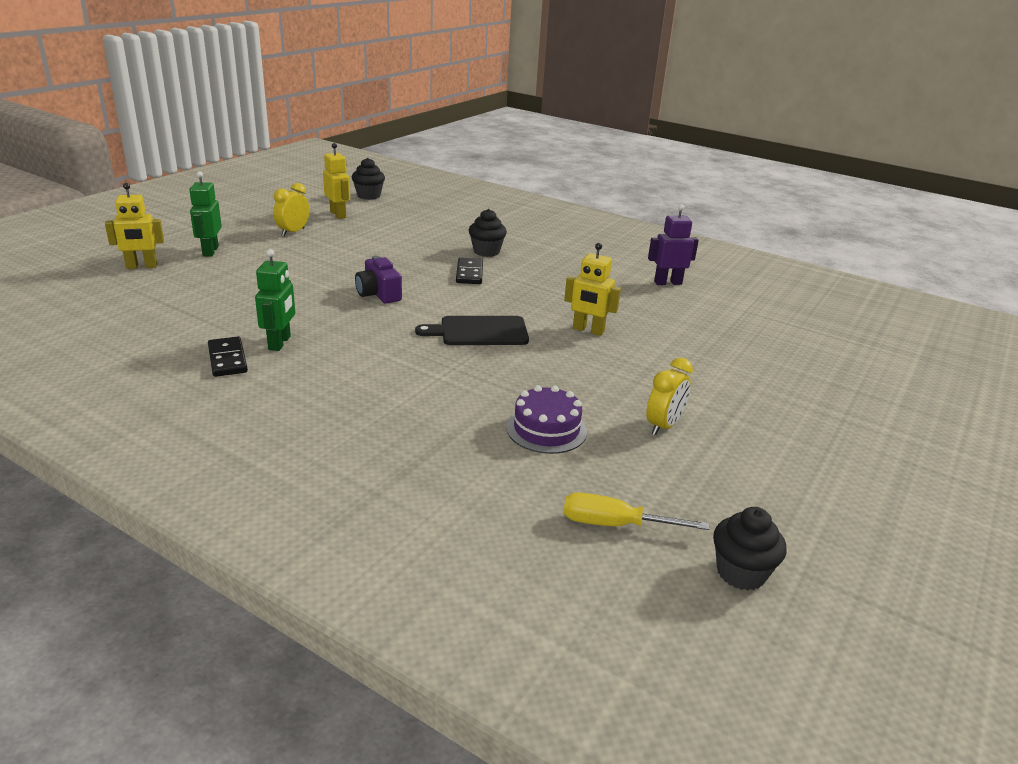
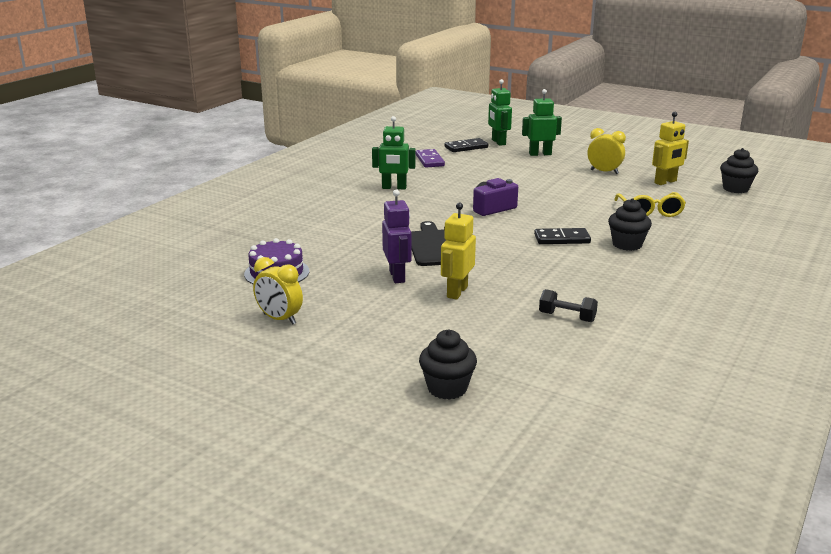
camera: 90 degrees right, 5 degrees down
(141, 266) = (498, 142): yellow robot -> green robot
(182, 313) = (429, 160): none -> purple domino
(227, 359) = (367, 178): black domino -> black domino (466, 147)
(412, 232) = (650, 211): none -> yellow glasses
(615, 524) = (154, 294): yellow screwdriver -> none
(629, 292) = (567, 317): none -> black dumbbell
(667, 283) = (613, 343): purple robot -> purple robot (397, 276)
(741, 573) = (86, 334): black cupcake -> black cupcake (447, 388)

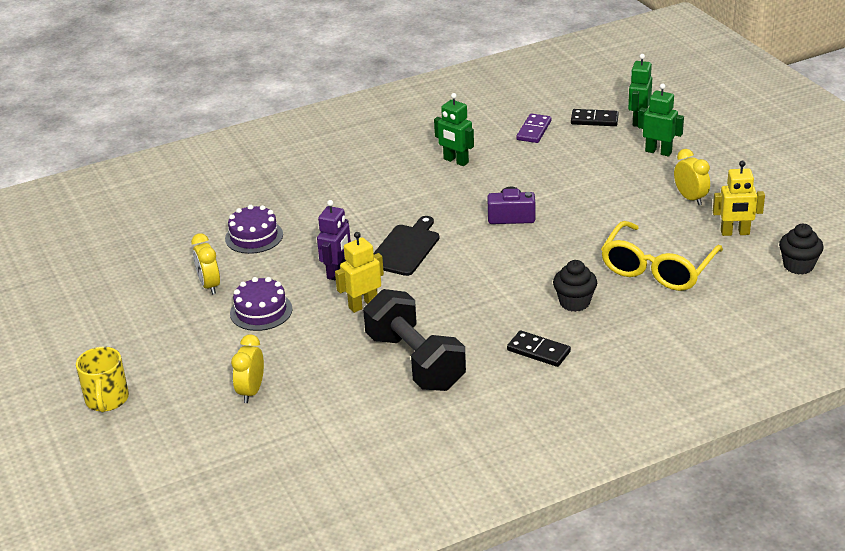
camera: 35 degrees right, 10 degrees up
(289, 452) = (107, 400): none -> yellow mug
(363, 323) = (261, 311): none -> purple cake
(447, 388) = (251, 391): black cupcake -> yellow clock
(562, 239) = (524, 276): black domino -> black domino (538, 351)
(567, 317) = (415, 362): black dumbbell -> black dumbbell, size x2.39
(650, 211) = (657, 268): yellow glasses -> yellow glasses, size x1.57

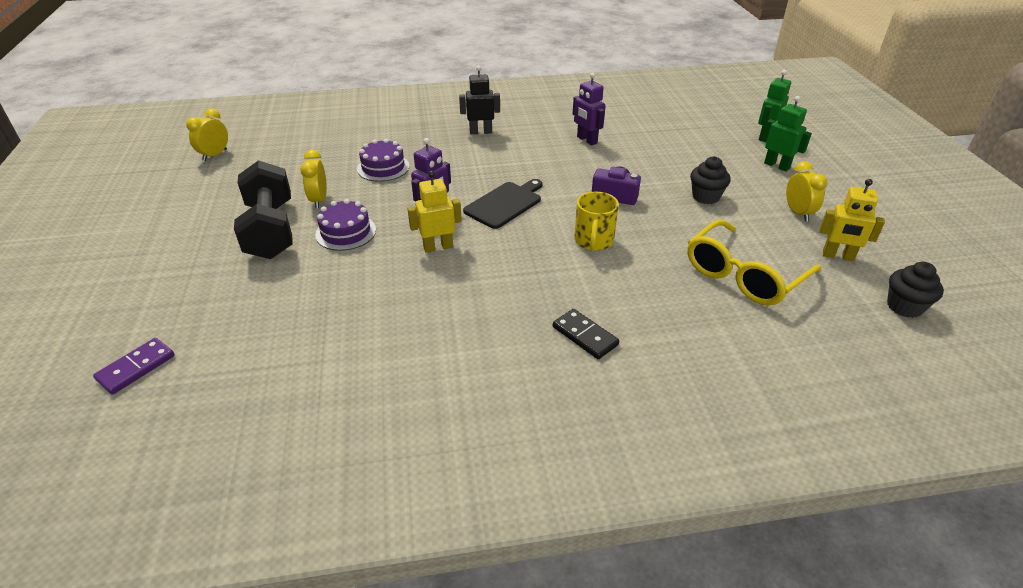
camera: 15 degrees right, 5 degrees up
(107, 400) = (157, 284): yellow mug -> yellow mug (593, 241)
(251, 391) = (284, 308): yellow clock -> yellow clock (215, 155)
(336, 174) = (480, 132): none -> black robot
(415, 362) = (454, 316): black dumbbell -> black dumbbell (270, 230)
(455, 161) = (586, 140): green robot -> purple robot
(534, 130) = (666, 128): purple domino -> purple domino (136, 368)
(574, 302) = (644, 291): black cupcake -> black cupcake (705, 197)
(594, 120) = (724, 129): black domino -> none

